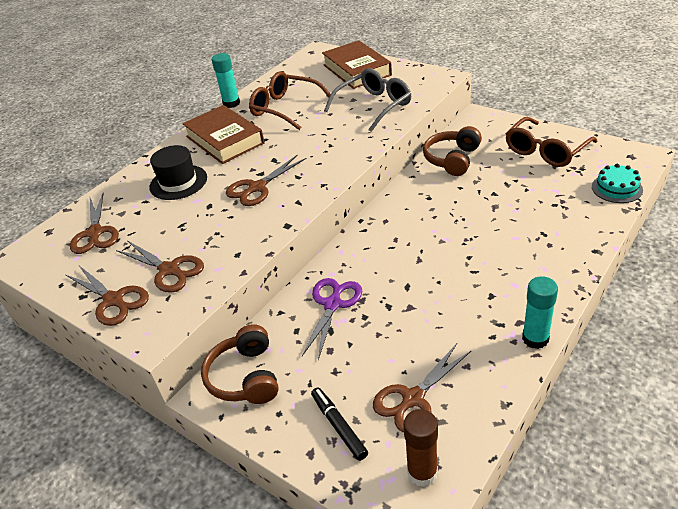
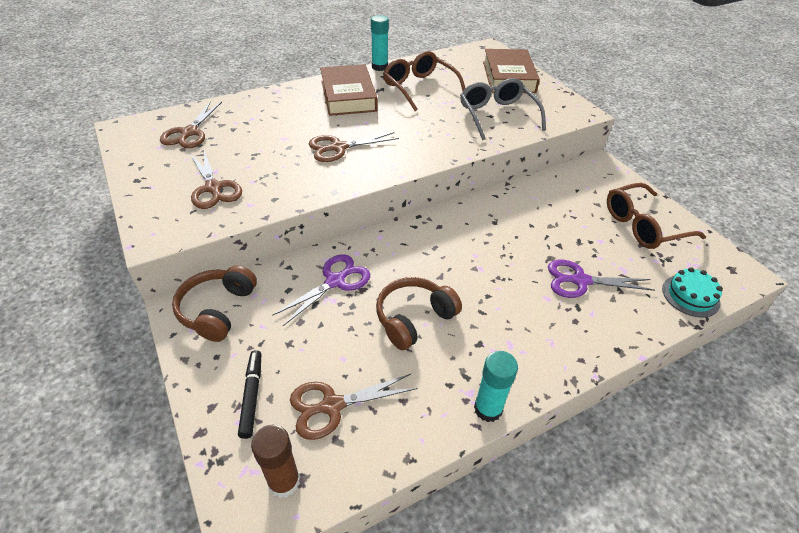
camera: 20 degrees right, 5 degrees up
(113, 300) = (154, 194): brown scissors -> none
(178, 182) = (283, 117): black hat -> none
(374, 106) = (497, 115): grey glasses -> grey glasses turned 90 degrees counterclockwise
(452, 159) = (545, 195): brown headphones -> brown headphones (414, 318)
(531, 213) = (580, 281): none -> purple scissors

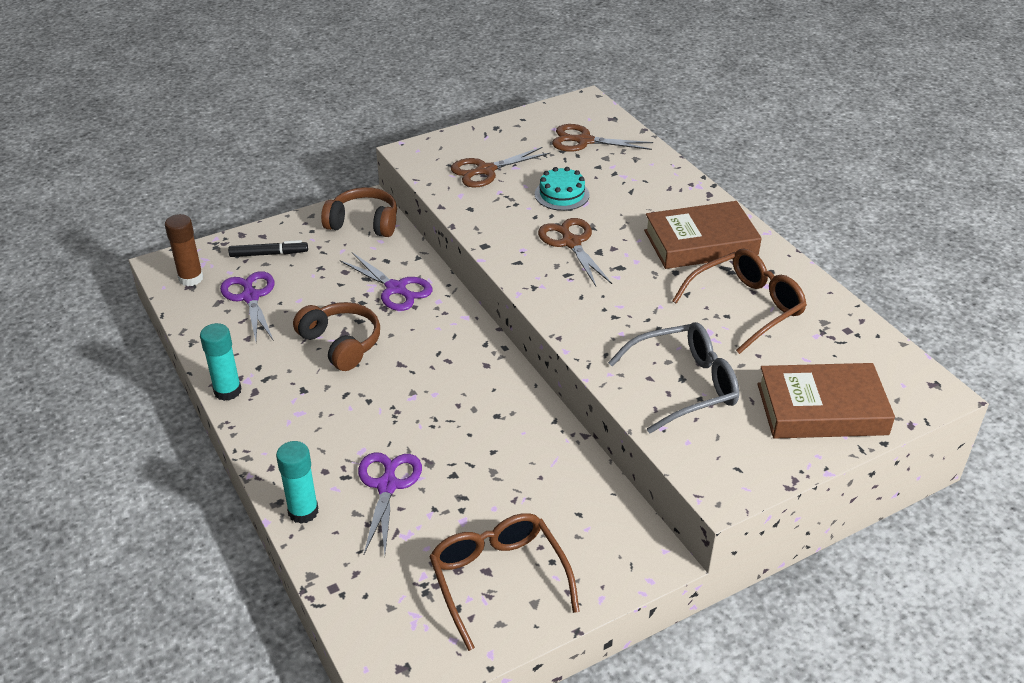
camera: 90 degrees right, 5 degrees down
(332, 405) = (251, 297): brown scissors -> purple scissors
(379, 67) = (799, 267): turquoise glue stick -> turquoise glue stick (303, 512)
(690, 296) = (354, 597): turquoise cake -> turquoise cake (562, 194)

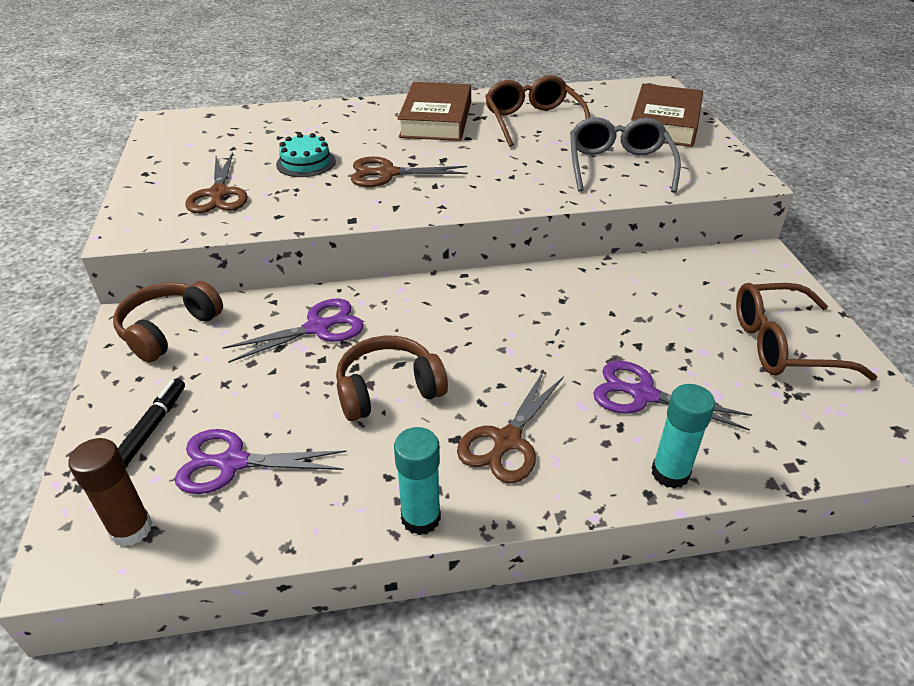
camera: 70 degrees left, 0 degrees up
(584, 141) = (229, 134): brown scissors -> brown scissors (507, 441)

